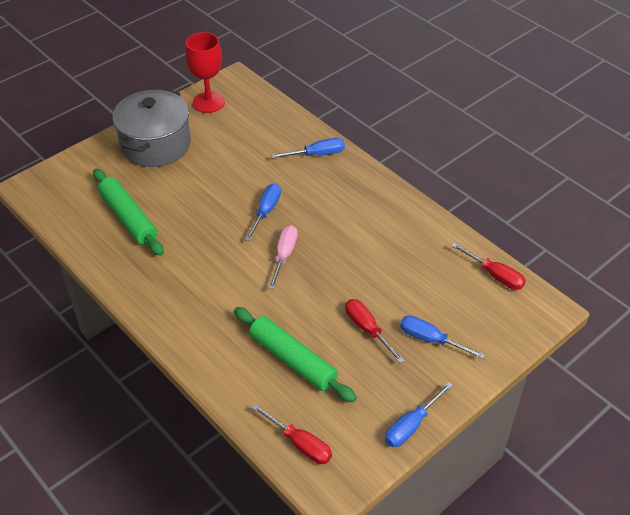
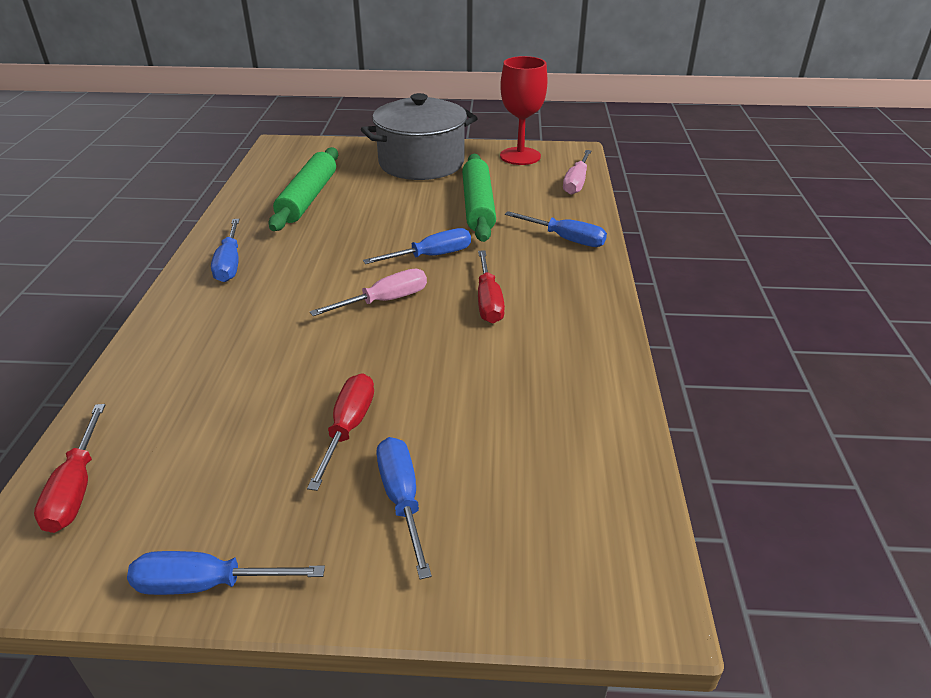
camera: 45 degrees right, 10 degrees down
(163, 293) = (230, 264): none -> blue screwdriver
(270, 106) = (576, 183): none -> pink screwdriver
(293, 360) = (224, 398): green rolling pin -> green rolling pin (478, 206)
(495, 275) = (615, 490): red screwdriver -> red screwdriver (488, 301)

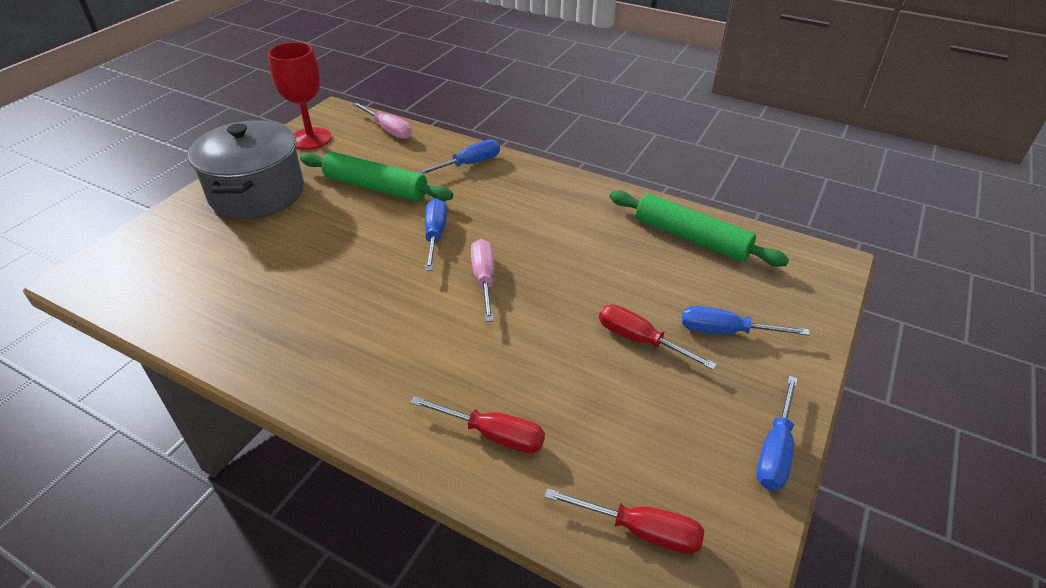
camera: 65 degrees left, 5 degrees up
(230, 264) = (332, 368): blue screwdriver -> none
(308, 198) = (246, 283): green rolling pin -> green rolling pin (691, 238)
(488, 301) = (525, 227): red screwdriver -> red screwdriver (493, 434)

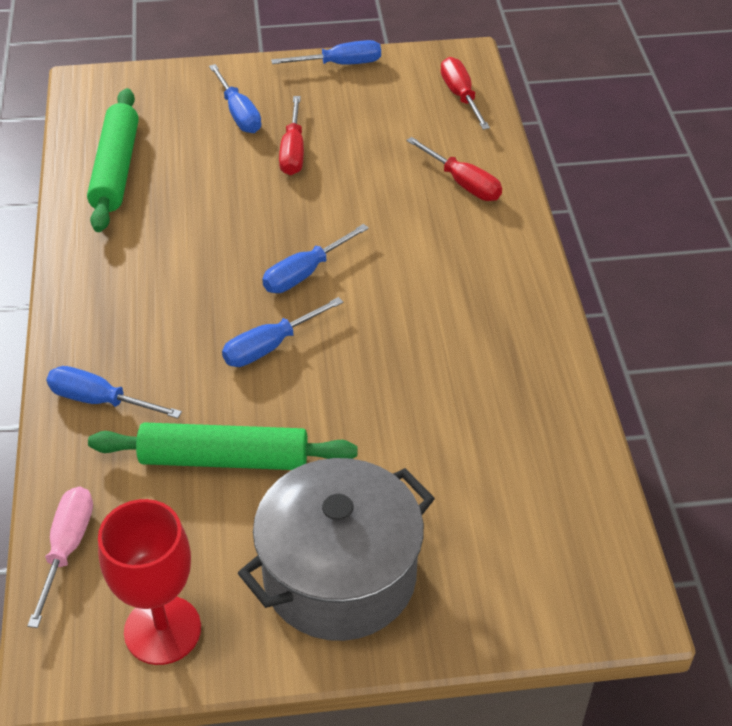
camera: 125 degrees left, 5 degrees up
(376, 187) = (224, 459): green rolling pin -> green rolling pin turned 75 degrees counterclockwise
(484, 279) = (305, 273): pink screwdriver -> blue screwdriver
(493, 434) = (463, 183): red screwdriver -> red screwdriver turned 150 degrees clockwise

